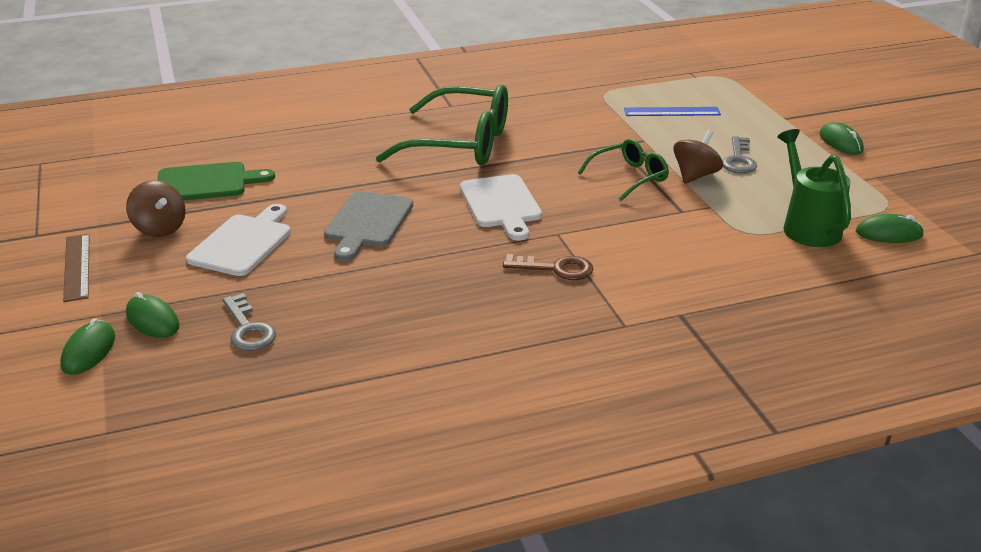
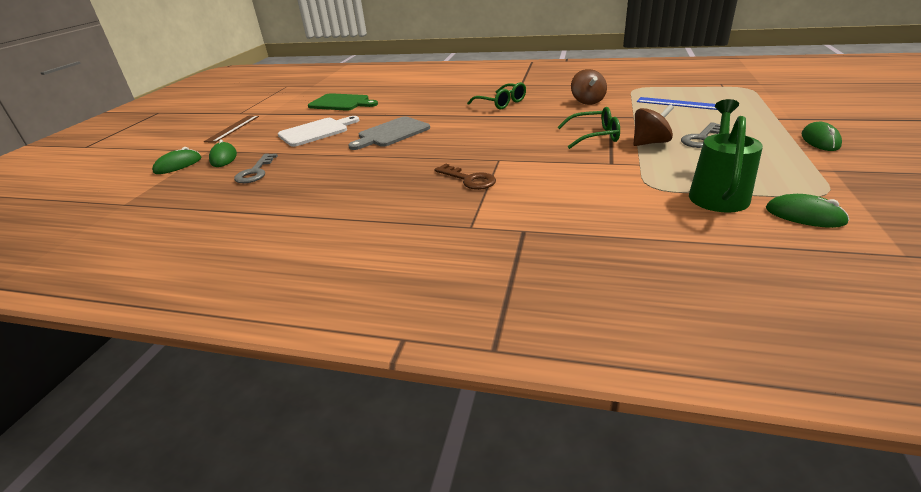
camera: 35 degrees right, 0 degrees up
(160, 228) = (291, 119): brown spinning top -> brown spinning top (587, 101)
(461, 143) = (501, 103): green glasses -> green glasses, size x0.54
(501, 204) = (483, 137): white cutting board -> none

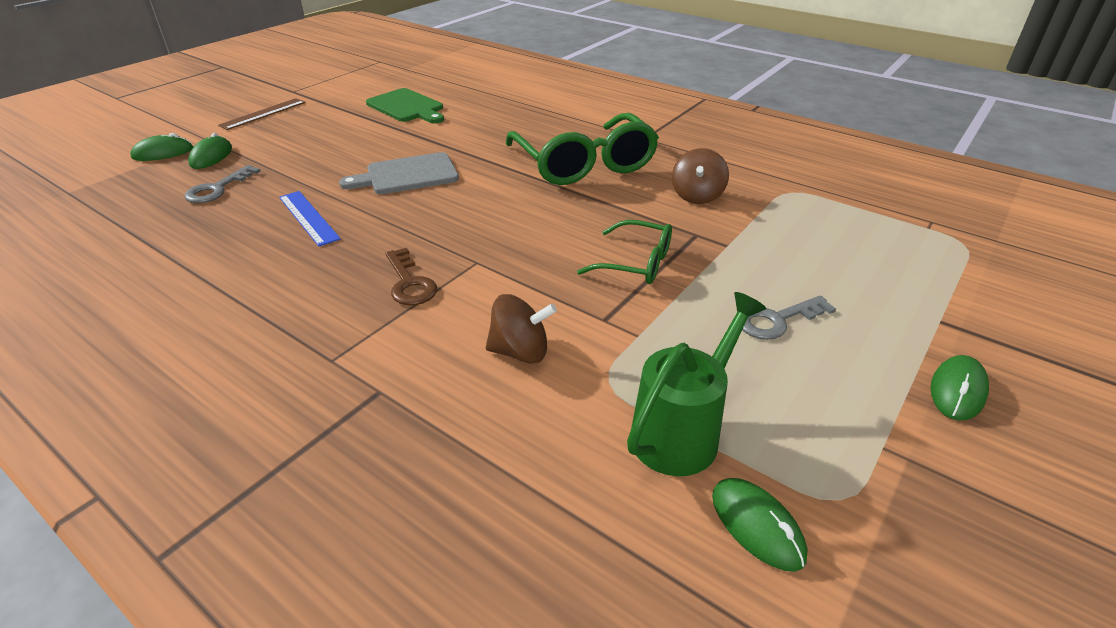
camera: 20 degrees right, 5 degrees up
(316, 131) = (335, 146): white cutting board -> none
(501, 103) = (584, 164): green glasses -> green glasses, size x1.85
(650, 143) = (695, 302): brown spinning top -> brown spinning top (520, 351)
(677, 103) = (818, 240): blue ruler -> blue ruler (308, 217)

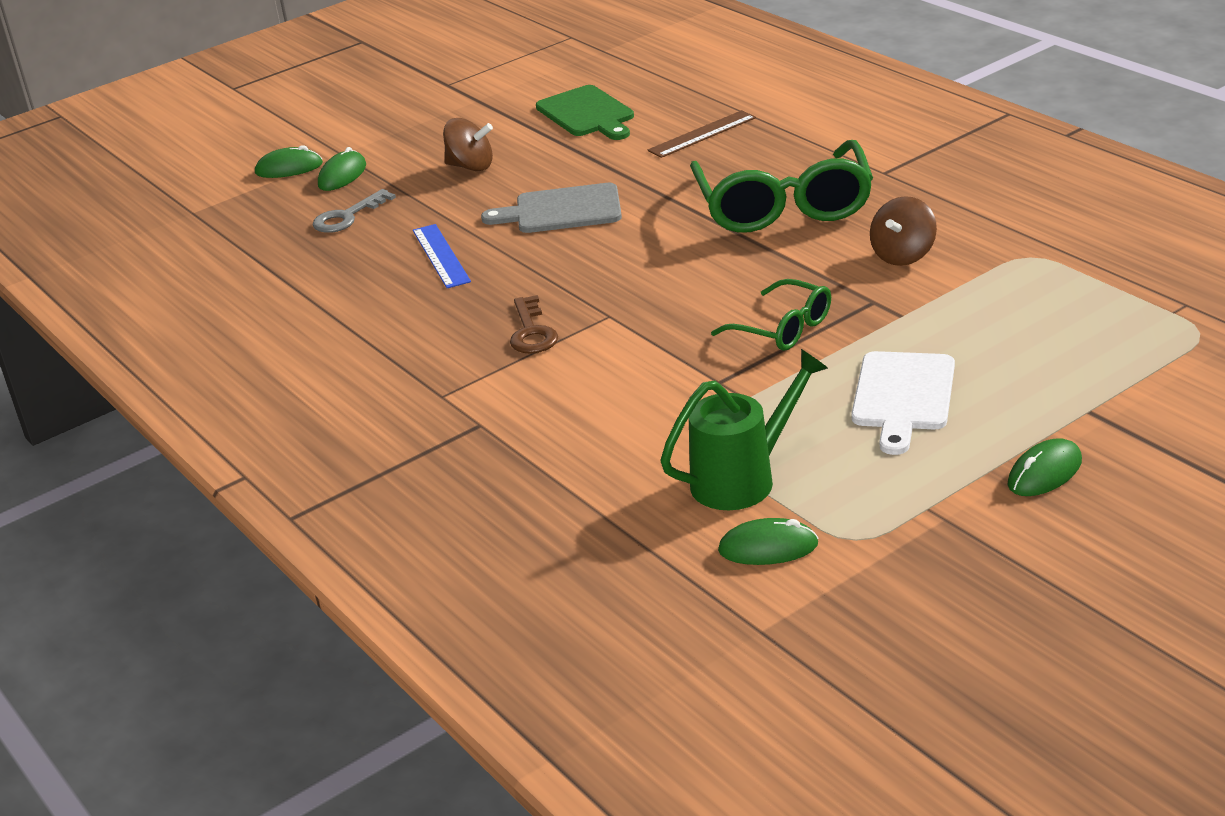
camera: 20 degrees right, 5 degrees down
(263, 114) = (406, 118): brown ruler -> brown ruler (702, 134)
(520, 351) = (621, 403): brown spinning top -> brown spinning top (471, 166)
(757, 526) = (768, 548): green mouse -> green mouse turned 75 degrees counterclockwise
(777, 320) = (903, 396): grey key -> white cutting board

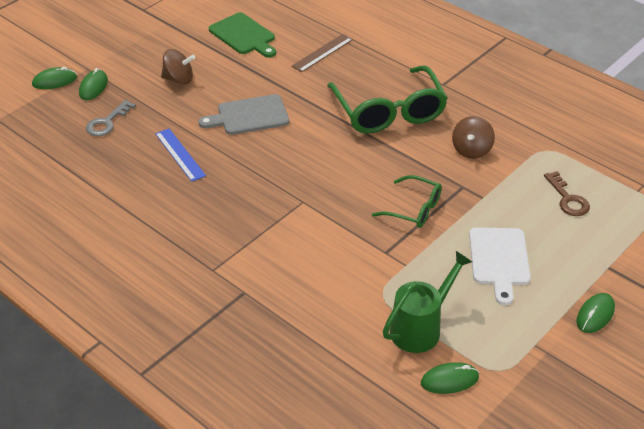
camera: 15 degrees left, 10 degrees up
(532, 332) = (257, 216): brown key -> brown key (568, 199)

